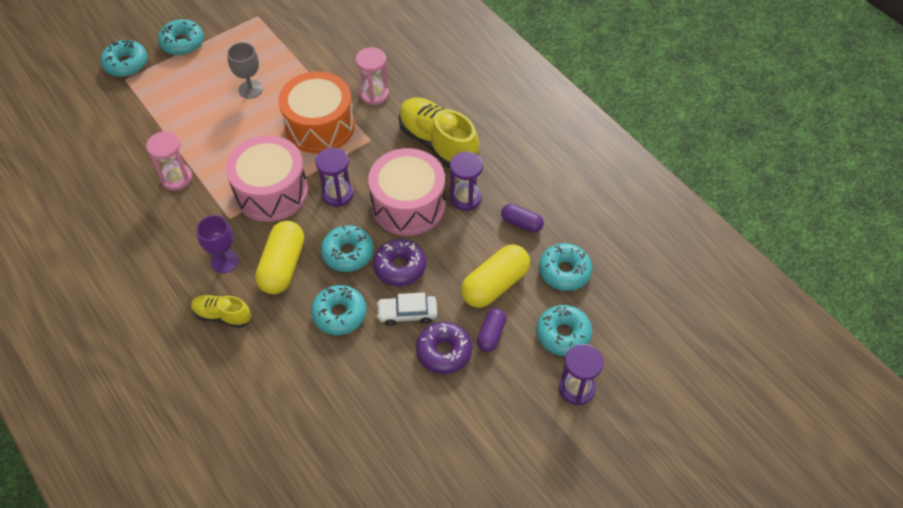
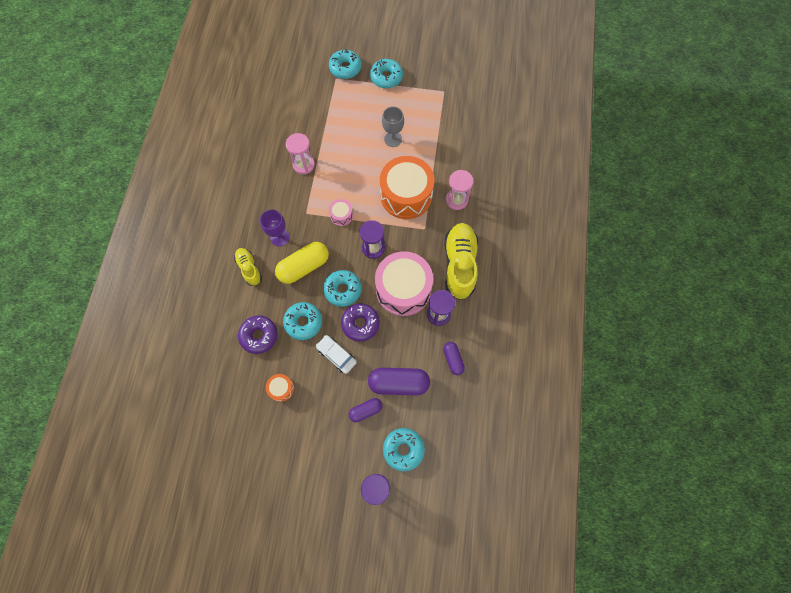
camera: 45 degrees right, 15 degrees up
(271, 191) = (341, 215): pink drum -> pink drum, size x0.43
(384, 391) = (281, 389): none -> orange drum
(444, 352) = (332, 396): purple donut -> purple donut (259, 336)
(495, 285) = (398, 383): yellow capsule -> purple capsule
(564, 271) = (445, 412): turquoise donut -> none

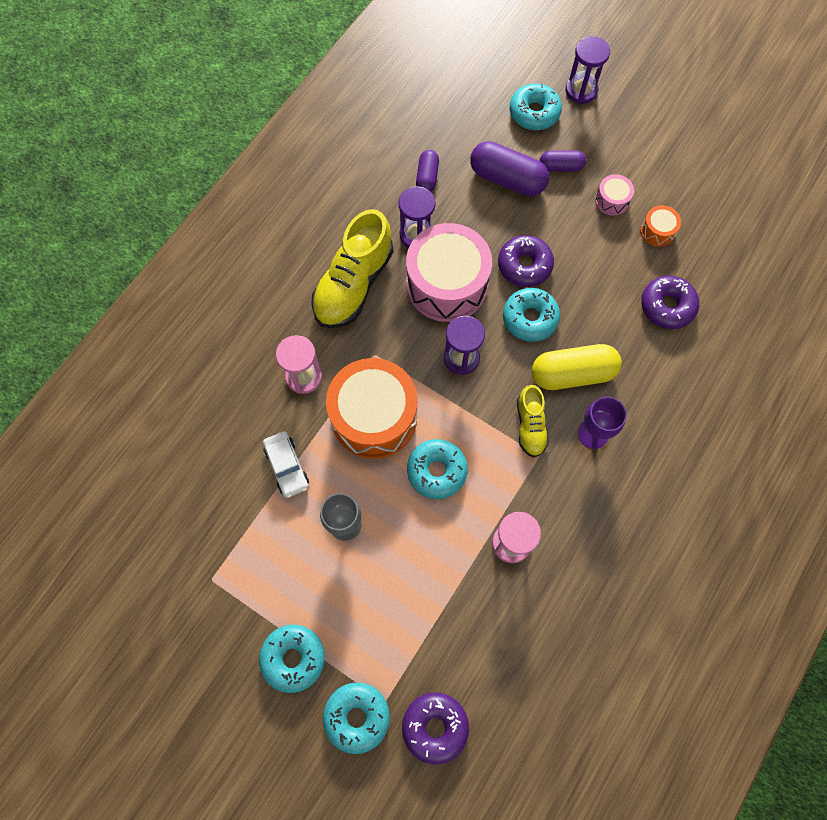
camera: 155 degrees left, 0 degrees up
(249, 269) = (653, 405): yellow shoe -> yellow shoe (530, 426)
(303, 322) = (600, 298): turquoise donut -> turquoise donut (436, 471)
(308, 78) = (435, 727): none -> purple donut
(336, 355) = (572, 240): white car -> white car (287, 467)
(341, 215) = (486, 428): pink drum -> pink drum (611, 200)

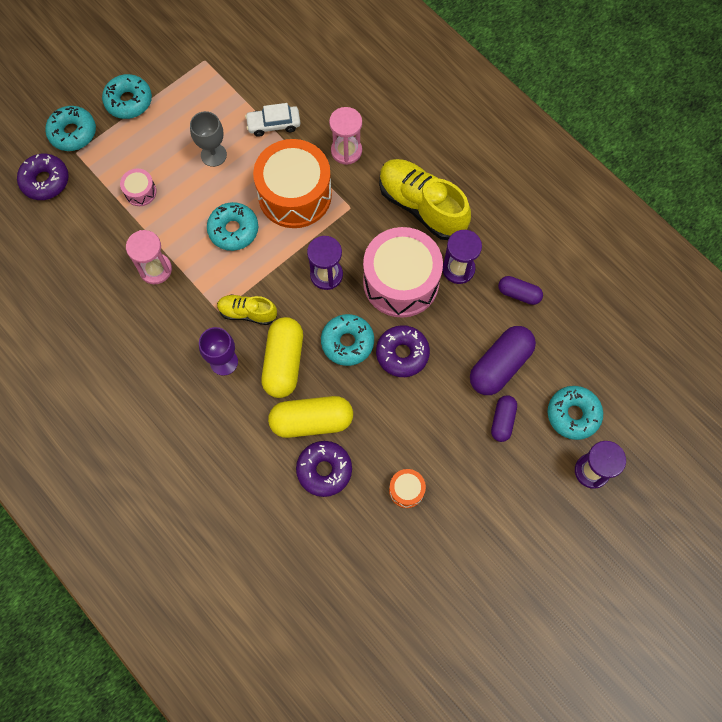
camera: 105 degrees right, 0 degrees up
(611, 200) = (452, 457): pink drum -> pink drum (140, 192)
(623, 330) = (311, 421): none -> yellow capsule

